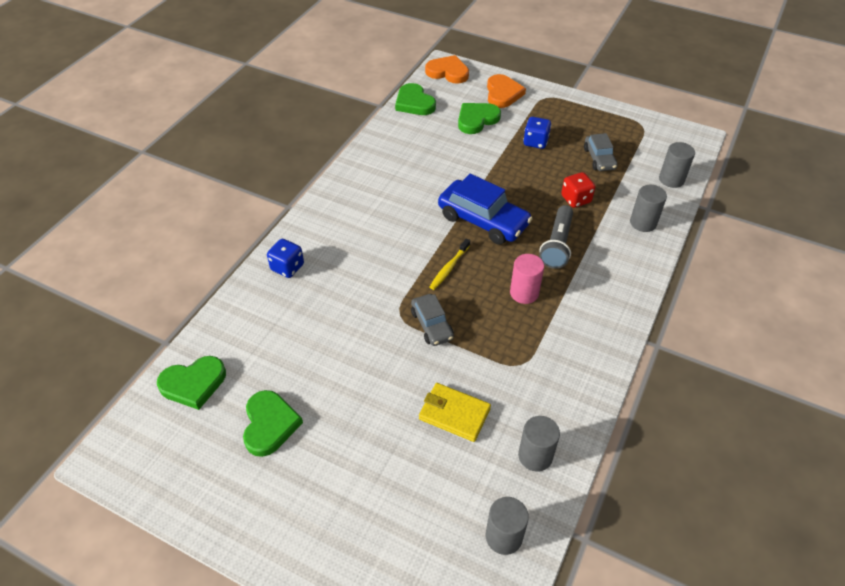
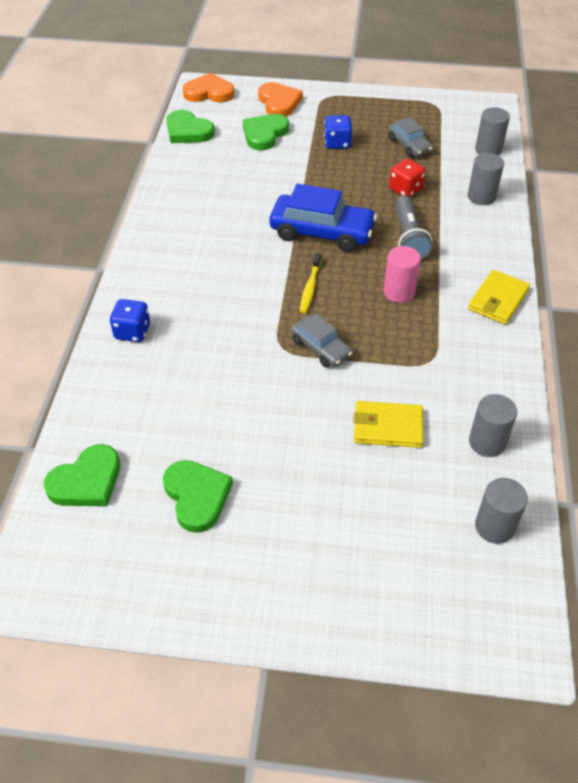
camera: 20 degrees left, 0 degrees up
(610, 325) = (497, 300): none -> yellow wallet

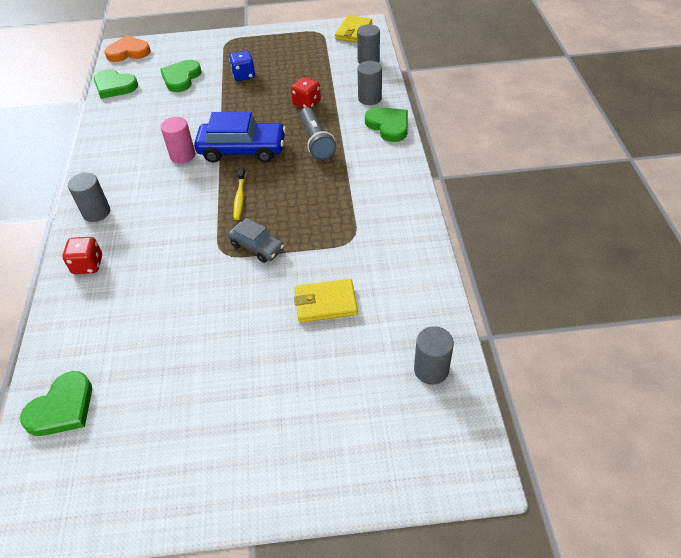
camera: 10 degrees left, 0 degrees up
(132, 332) = (88, 265): blue dice -> red dice
(197, 496) = (166, 400): green heart -> green heart (388, 126)
(279, 102) = (189, 51): orange heart -> none
(399, 292) = (315, 187): pink cylinder -> pink cylinder (182, 155)
(409, 145) = (303, 68): grey car -> none
(487, 442) = (411, 299): grey cylinder -> grey cylinder (96, 212)
(497, 300) = (398, 179): yellow wallet -> yellow wallet (353, 32)

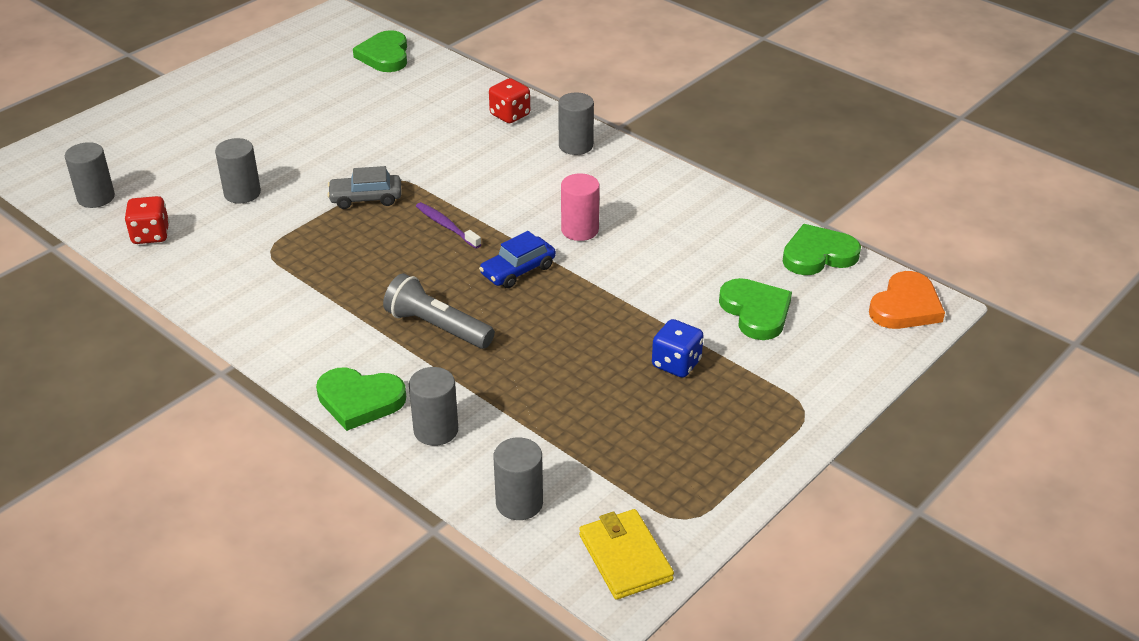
camera: 135 degrees right, 10 degrees down
(240, 197) = (446, 226): yellow toothbrush -> purple toothbrush
(242, 150) = (518, 270): blue car -> blue car, size x0.57
(307, 103) = (520, 371): red dice -> red dice (150, 235)
(325, 303) = (242, 193): yellow wallet -> grey cylinder

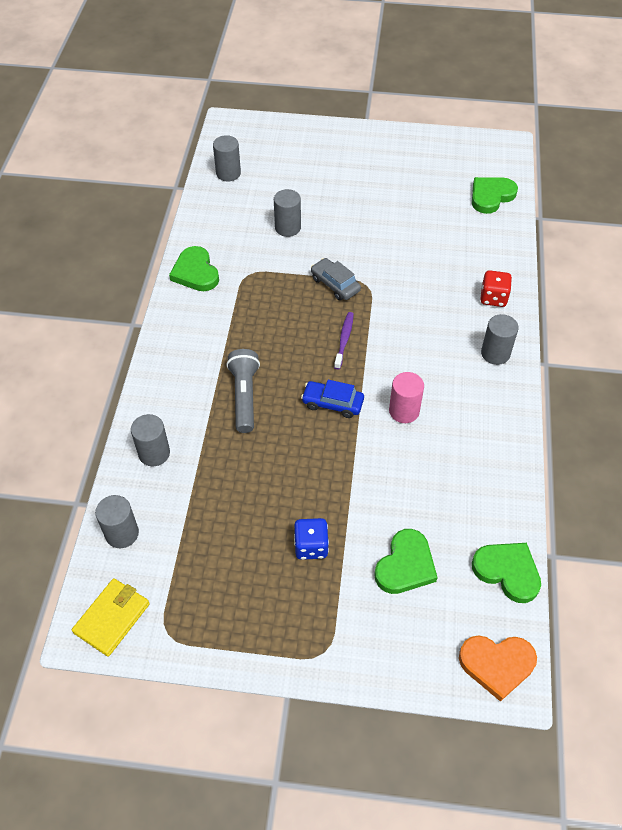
camera: 55 degrees right, 15 degrees up
(150, 235) = (216, 217): red dice -> none
(360, 400) = (152, 401): green heart -> green heart (195, 272)

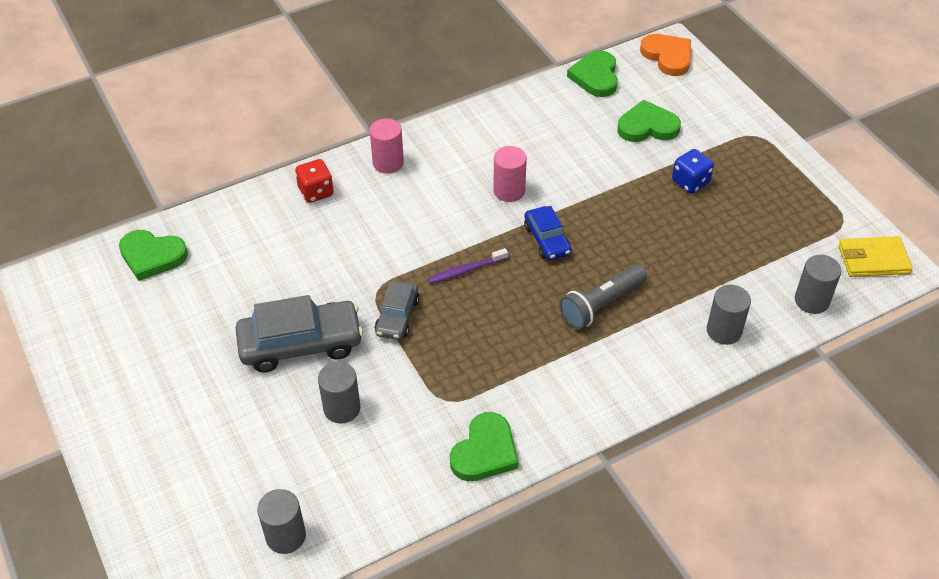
camera: 125 degrees left, 5 degrees down
(354, 231) = (301, 344): none -> grey car
(495, 353) = (388, 163): grey cylinder -> pink cylinder

